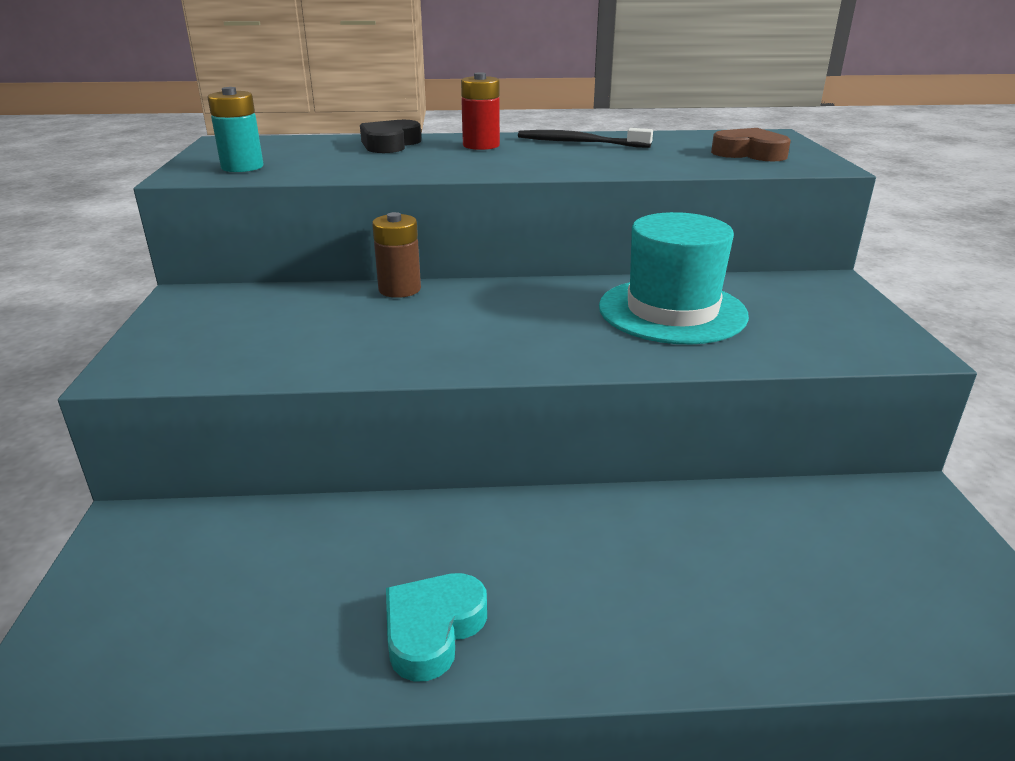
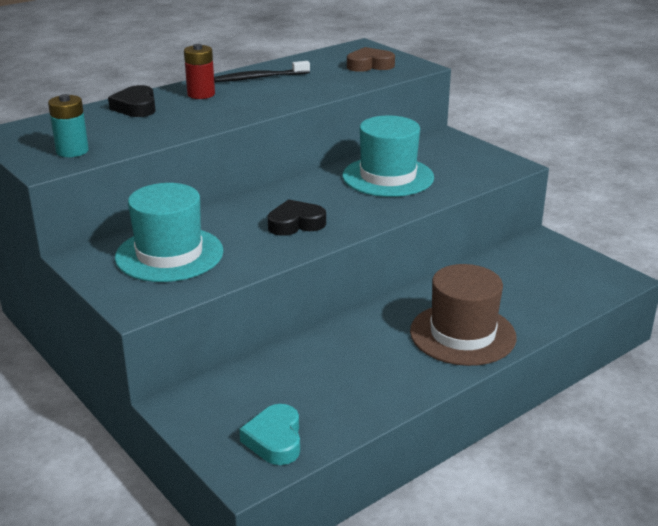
camera: 35 degrees left, 0 degrees up
(265, 322) = (169, 254): none -> turquoise hat
(399, 289) = (218, 210): brown battery -> none
(432, 630) = (400, 374): turquoise heart -> turquoise heart (275, 440)
(460, 333) = (295, 224): none -> black heart
(607, 607) = (462, 334): none -> brown hat

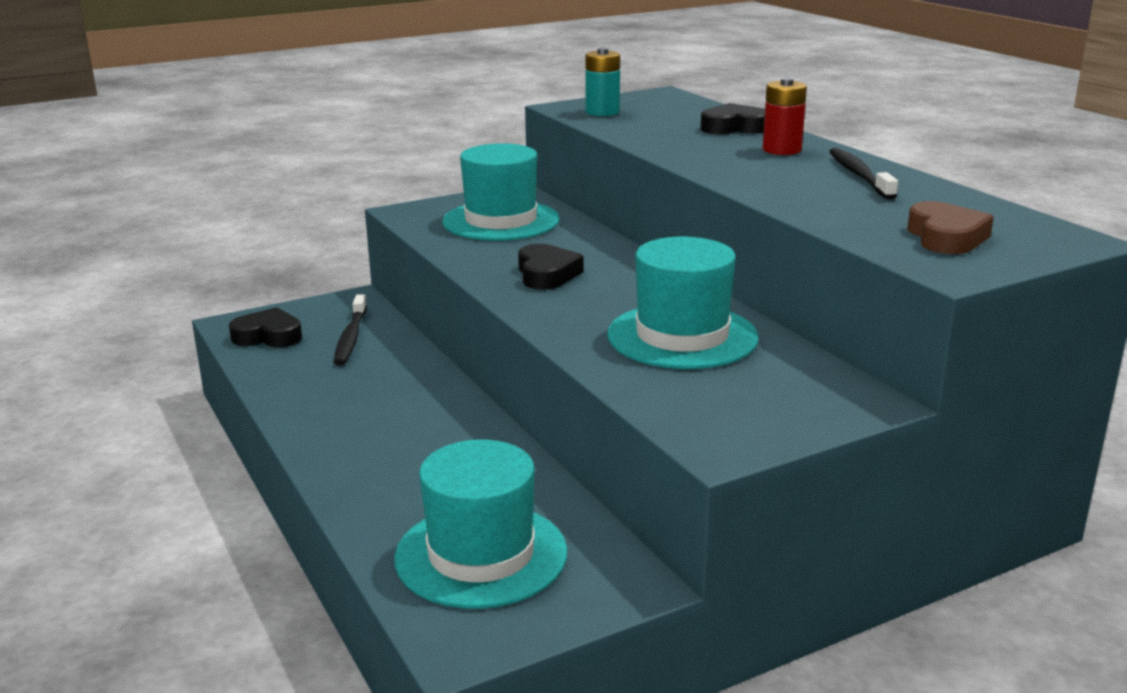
camera: 100 degrees right, 5 degrees down
(271, 387) = (351, 337): none -> black toothbrush
(275, 440) = (268, 336): turquoise heart -> black heart
(462, 334) = (377, 455): brown hat -> none
(548, 282) = (481, 555): none -> turquoise hat

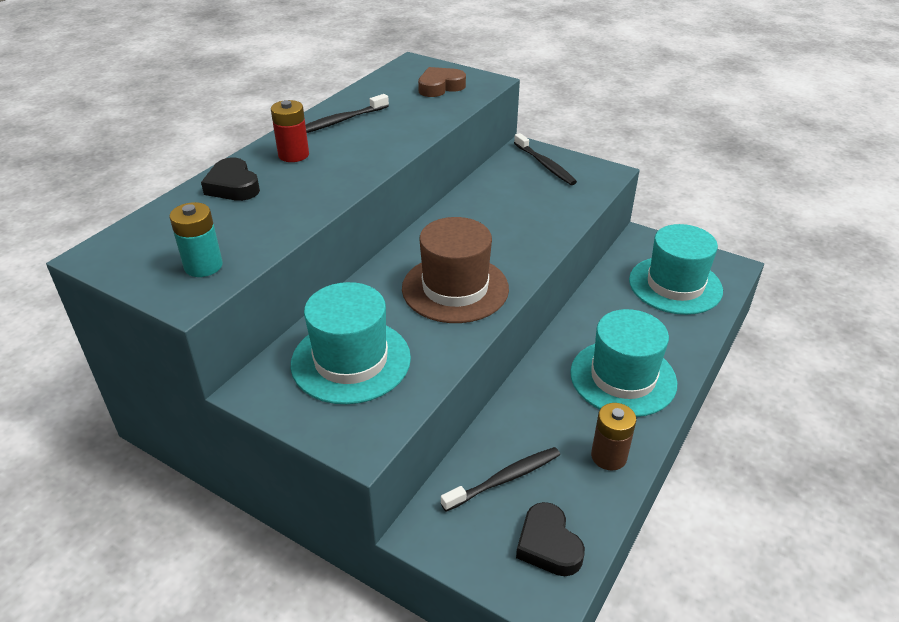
camera: 120 degrees left, 15 degrees up
(298, 388) = (608, 456): none -> brown battery
(546, 274) = (455, 288): black heart -> brown hat
(682, 336) = (504, 209): turquoise hat -> turquoise hat (623, 378)
(792, 401) = (545, 165): none -> black toothbrush

